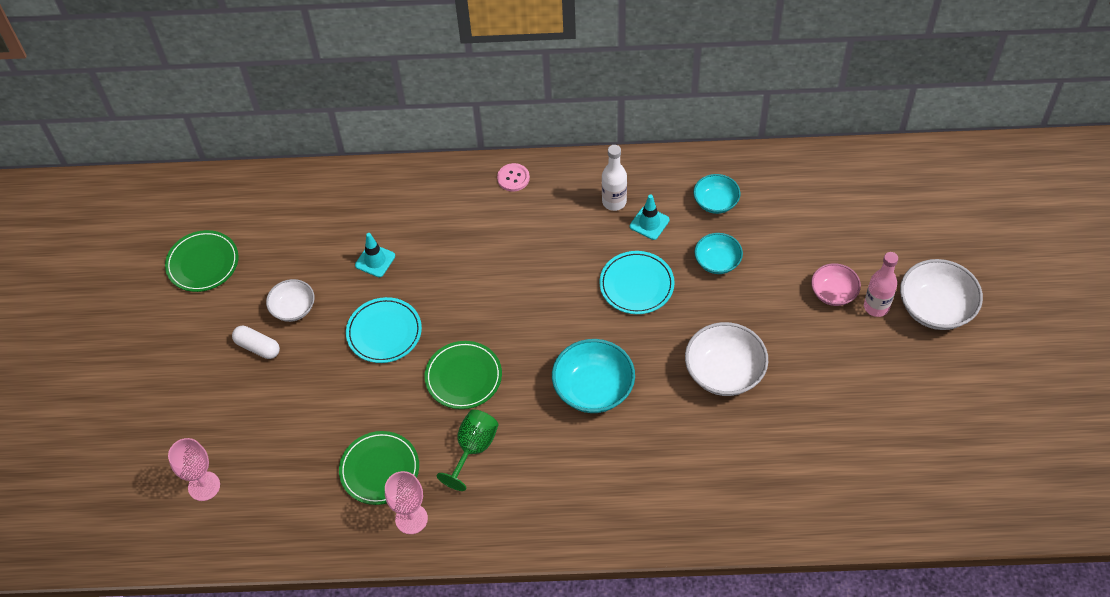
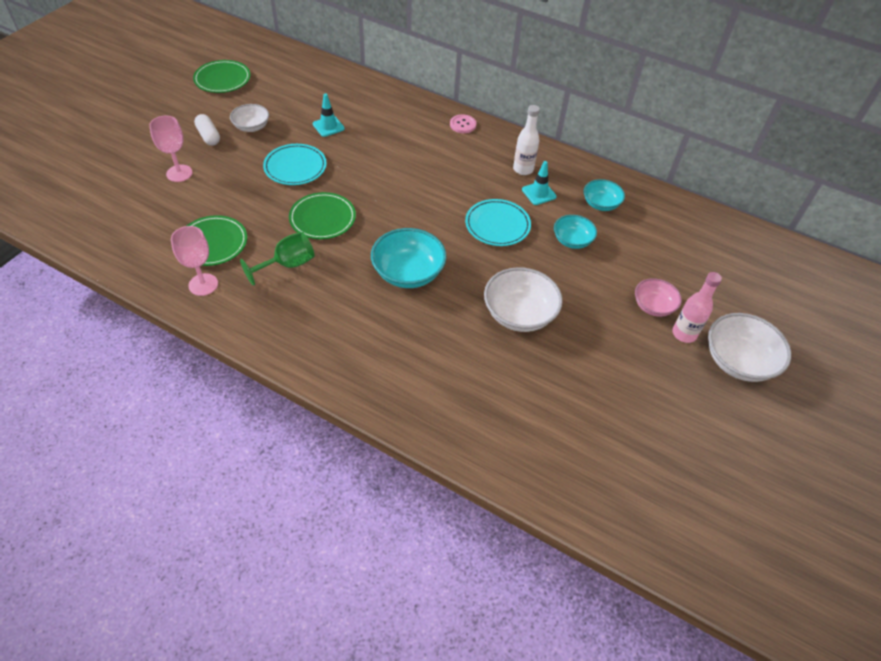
camera: 25 degrees right, 5 degrees down
(204, 486) = (96, 193): pink goblet -> pink goblet (179, 173)

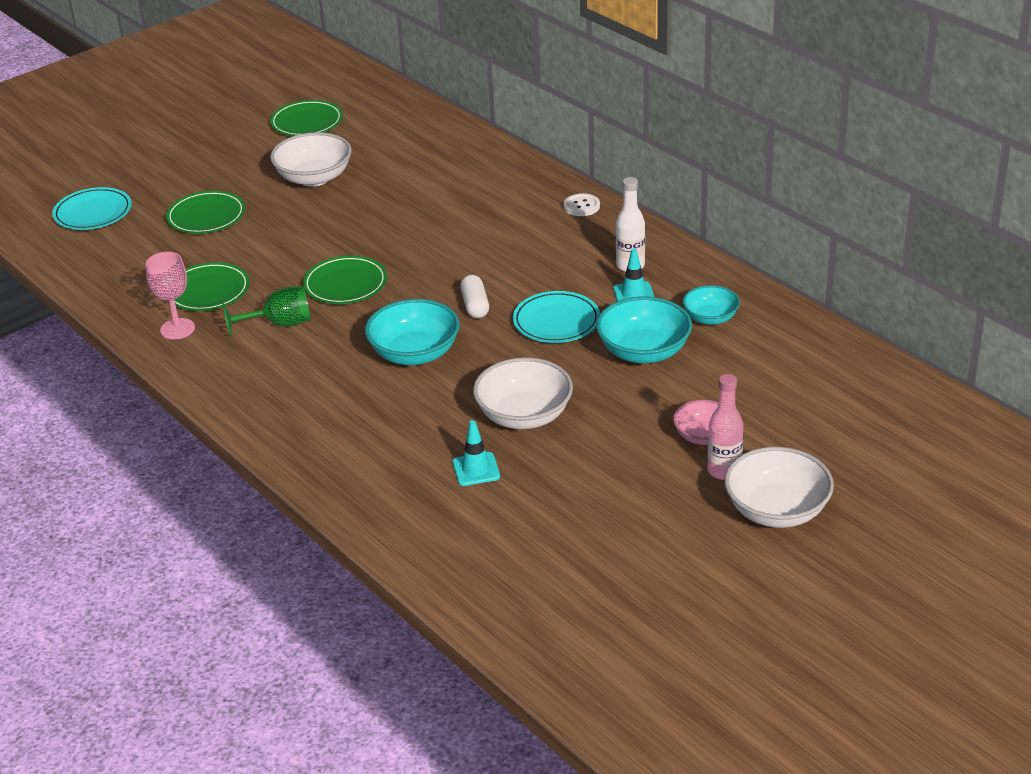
camera: 25 degrees right, 15 degrees down
(179, 173) = (206, 216): pink goblet -> green plate
(208, 136) = (259, 182): white capsule -> white capsule (475, 305)
(251, 127) = (314, 178): white bowl -> white bowl, size x1.64
(295, 167) = (343, 227): turquoise plate -> turquoise plate (93, 213)
(328, 126) = (407, 188): turquoise traffic cone -> turquoise traffic cone (476, 469)
(463, 125) = (581, 206): pink button -> white button
(572, 240) = (644, 351): turquoise bowl -> turquoise bowl, size x1.64

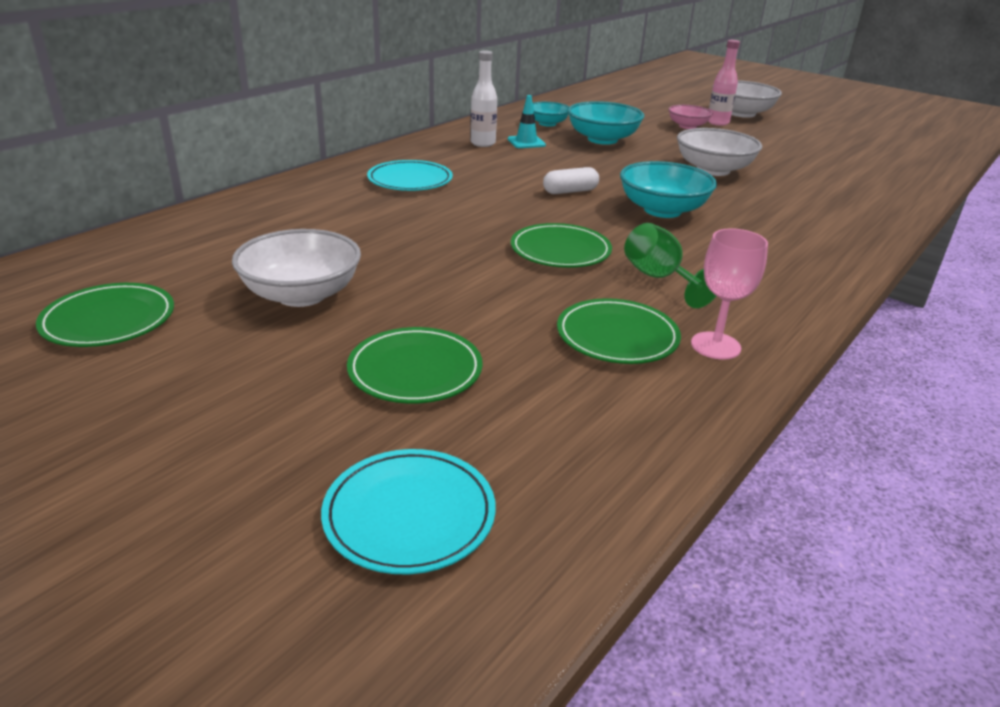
camera: 105 degrees left, 5 degrees down
(476, 469) = (793, 181): turquoise traffic cone -> none
(556, 321) = (578, 164): turquoise plate -> turquoise plate (410, 180)
(581, 206) = (383, 159): white button -> none

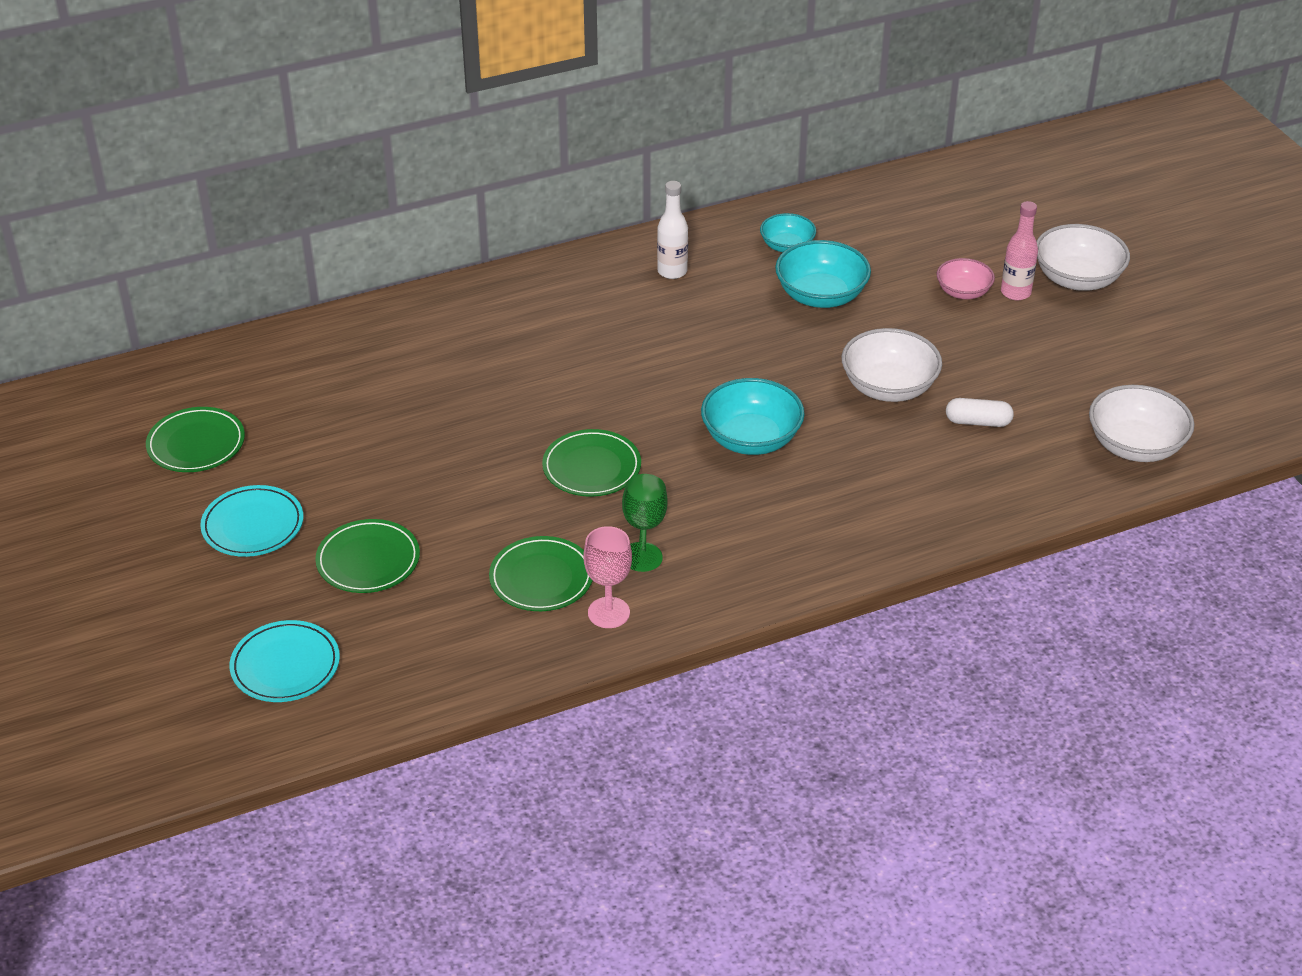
camera: 30 degrees right, 10 degrees up
(301, 295) = (341, 457): white bowl -> white bowl (1135, 446)
(410, 180) = (541, 322): turquoise plate -> turquoise plate (253, 525)
(526, 142) = (724, 280): turquoise traffic cone -> none
(570, 191) = (686, 383): white capsule -> white capsule (978, 422)

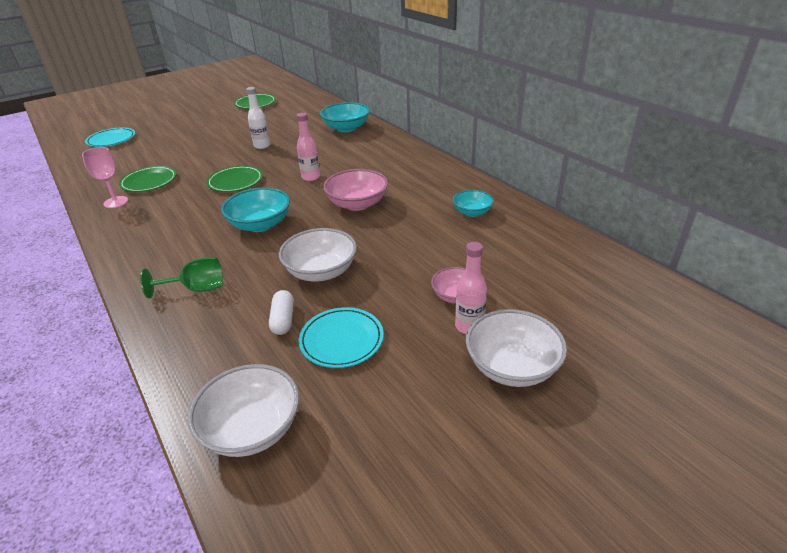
camera: 80 degrees right, 5 degrees down
(253, 525) = (202, 120): turquoise plate -> turquoise plate (341, 340)
(368, 560) = (173, 144): green plate -> none
(615, 381) = (311, 177): none -> pink bottle
(644, 529) = (181, 202): green goblet -> green goblet (196, 289)
(672, 271) = (422, 179): white bottle -> white bottle (262, 146)
(725, 341) = (357, 204): none -> pink bowl
(821, 296) = (420, 231): turquoise bowl -> turquoise bowl (346, 128)

